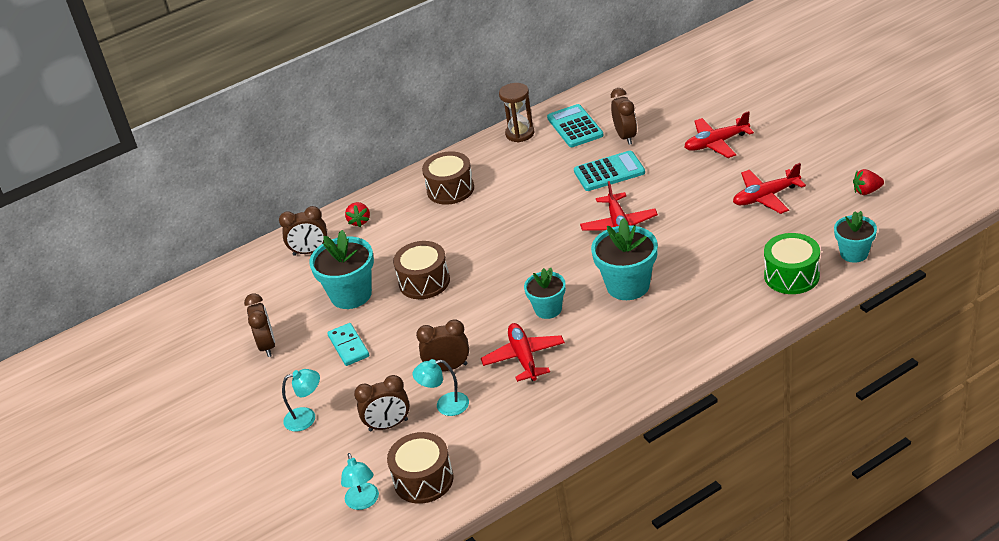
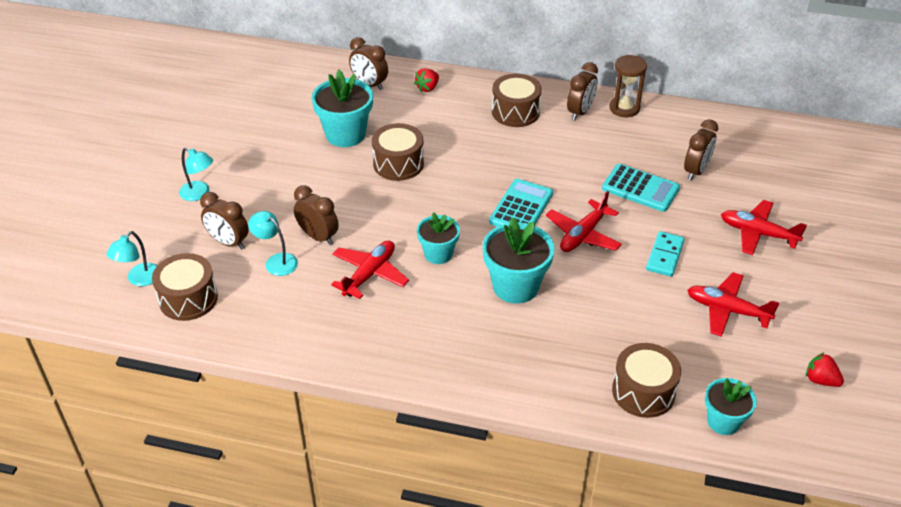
camera: 40 degrees right, 5 degrees up
(267, 346) = (253, 127): brown clock -> brown clock (580, 112)
(349, 346) = (291, 168): turquoise domino -> turquoise domino (665, 256)
(575, 127) = (671, 134): turquoise calculator -> turquoise calculator (521, 208)
(791, 276) = (643, 392): green drum -> brown drum

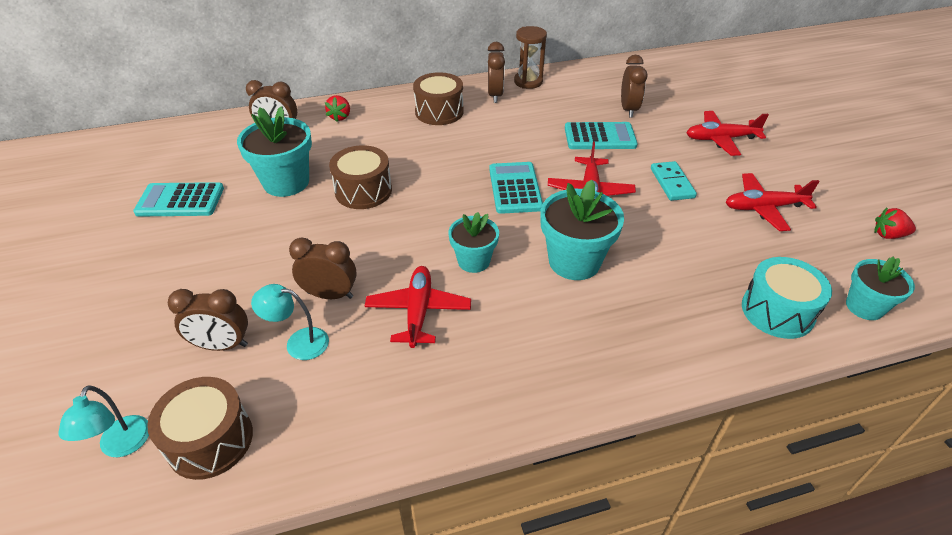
camera: 30 degrees left, 0 degrees up
(199, 194) = (147, 303): turquoise lamp -> none
(262, 122) = (180, 201): none -> turquoise calculator
(643, 392) = (777, 311): brown drum -> turquoise drum

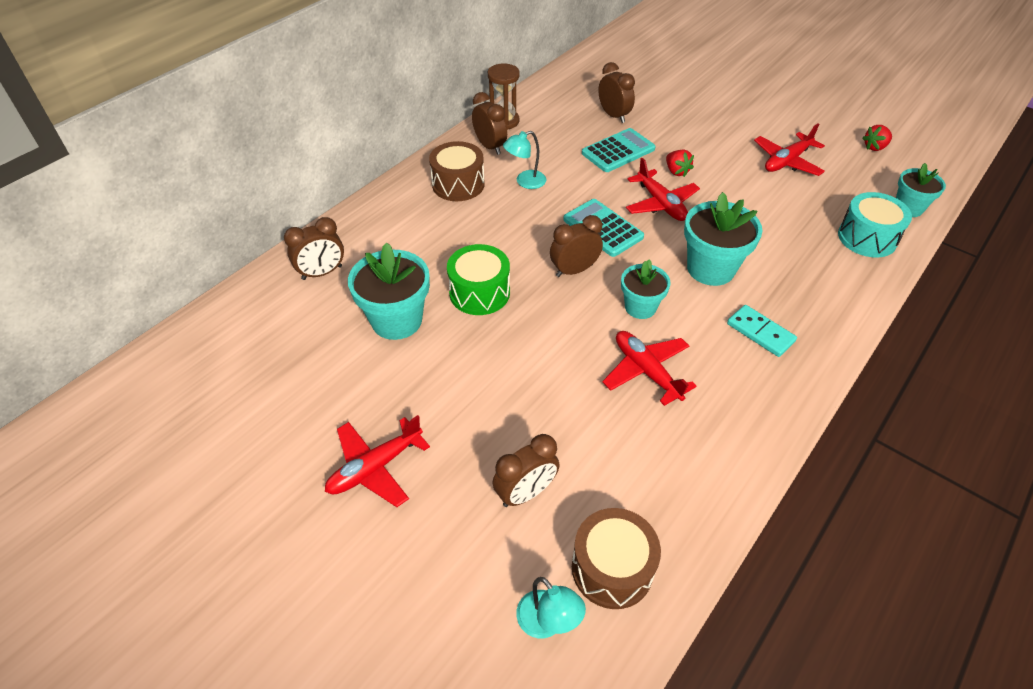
camera: 35 degrees left, 5 degrees up
(180, 201) = (310, 392): turquoise calculator -> none
(298, 342) = (585, 451): turquoise lamp -> turquoise lamp (525, 182)
(330, 295) = (562, 398): brown clock -> brown clock (574, 270)
(340, 117) = (368, 230): red strawberry -> red strawberry (676, 171)
(363, 191) = (479, 292): brown drum -> green drum
(672, 183) = (710, 169): turquoise domino -> turquoise domino (760, 332)
(721, 139) = (705, 115): red plane -> red plane (375, 467)

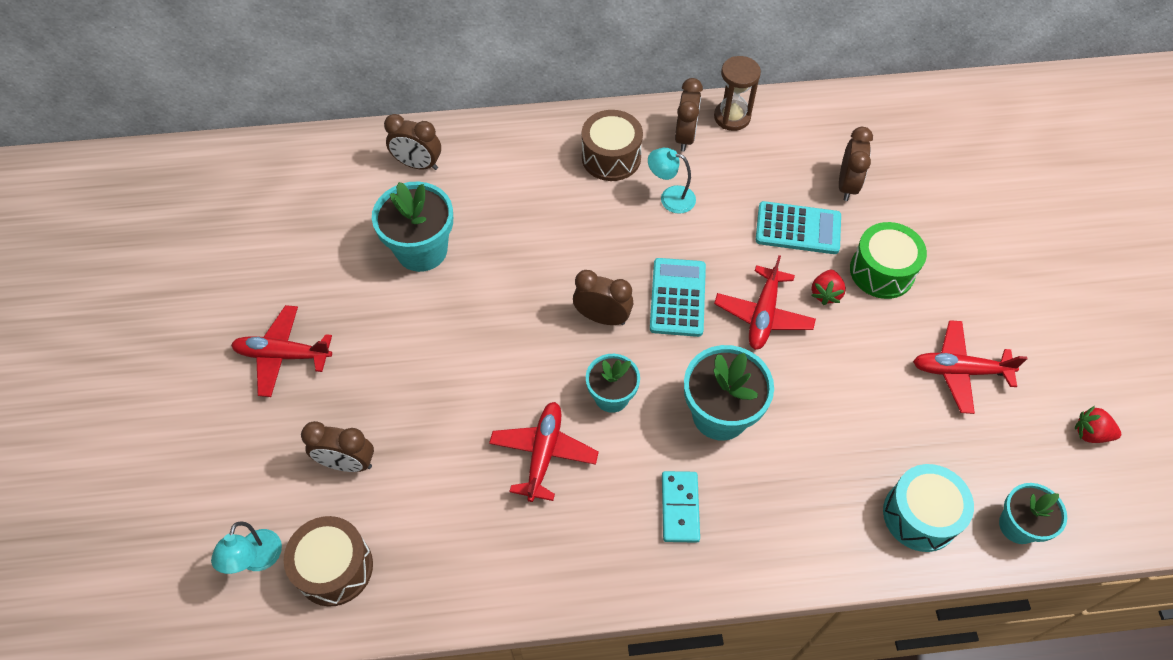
camera: 45 degrees right, 10 degrees up
(479, 292) = (506, 276): green drum -> green drum (882, 271)

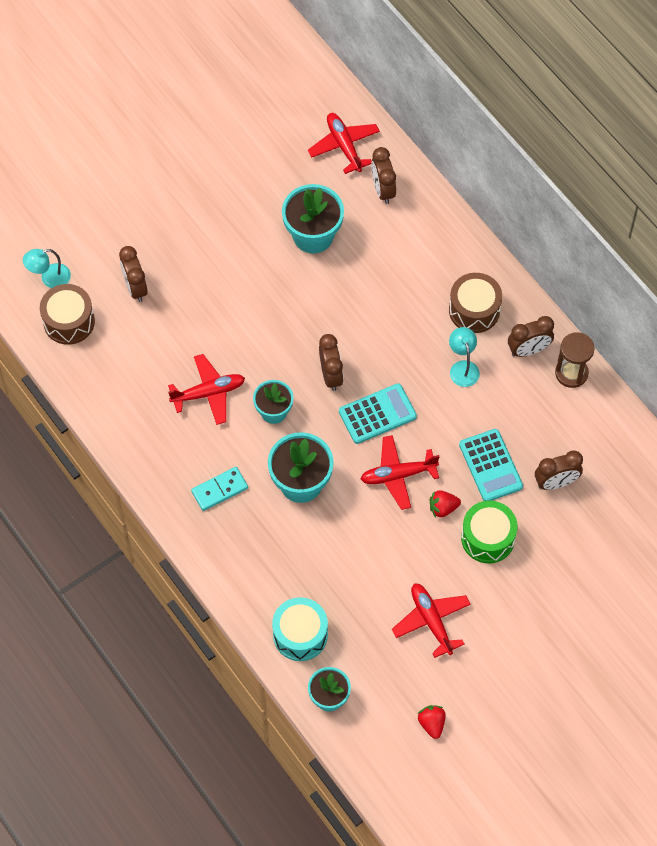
camera: 60 degrees right, 5 degrees up
(283, 355) = (184, 205): red plane -> red plane (344, 146)

